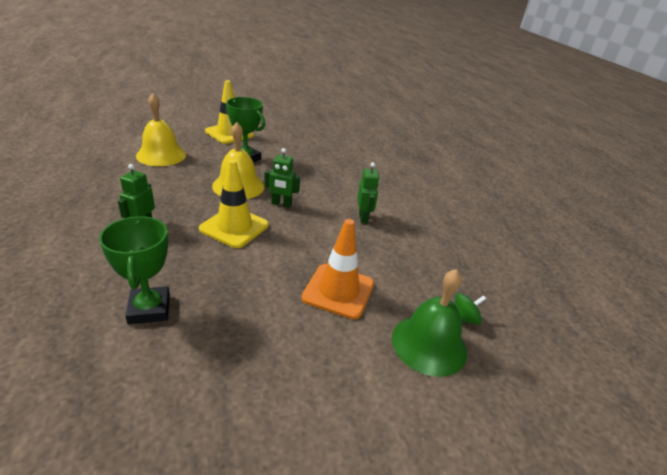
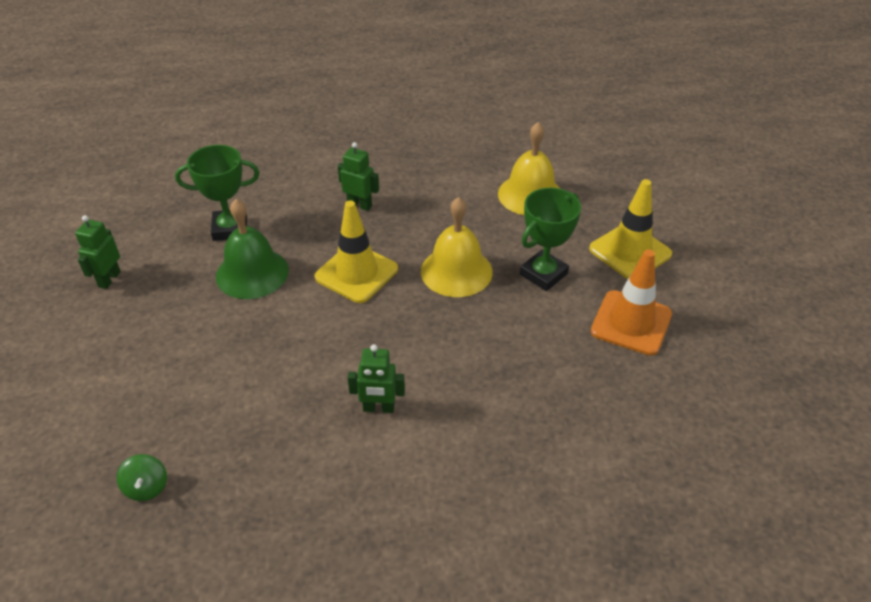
camera: 100 degrees right, 10 degrees up
(281, 204) = (412, 315): green robot -> green robot (109, 279)
(338, 291) = (224, 364): orange traffic cone -> orange traffic cone (631, 323)
(429, 344) = (121, 438): green bell -> green bell (252, 273)

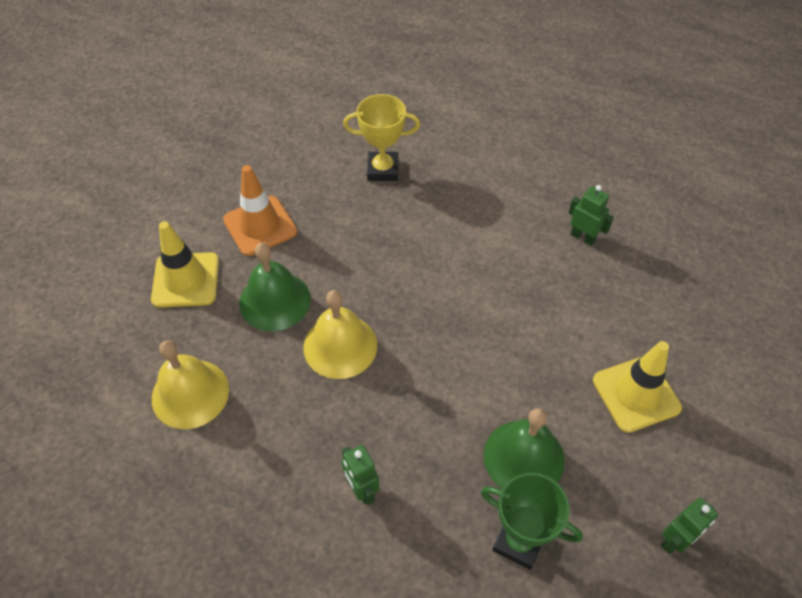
camera: 145 degrees left, 10 degrees up
(146, 487) = (682, 296): green spinning top -> none
(356, 273) = (427, 397): yellow traffic cone -> yellow traffic cone (636, 394)
(378, 408) = (491, 265): green robot -> green robot (583, 237)
(543, 274) = (275, 301): green trophy -> green bell
(586, 452) = (382, 170): none -> yellow trophy

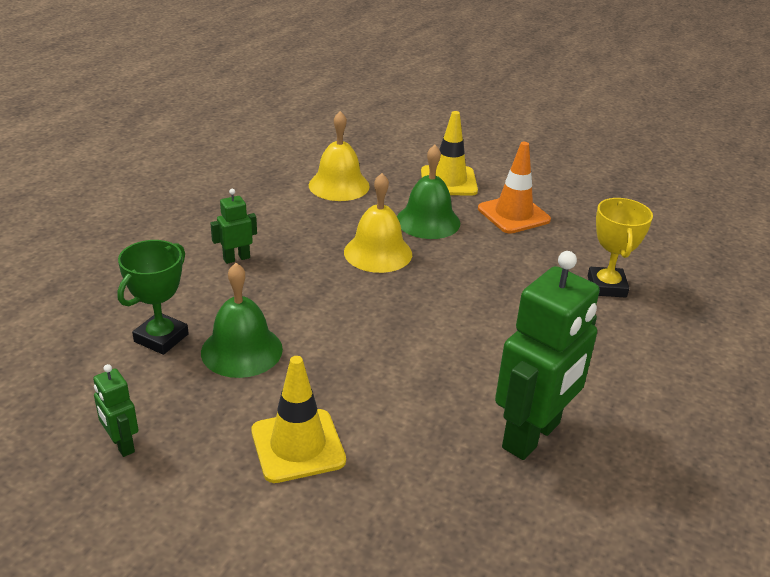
camera: 90 degrees right, 20 degrees down
(583, 237) = (532, 436): green robot -> green robot, size x2.18

